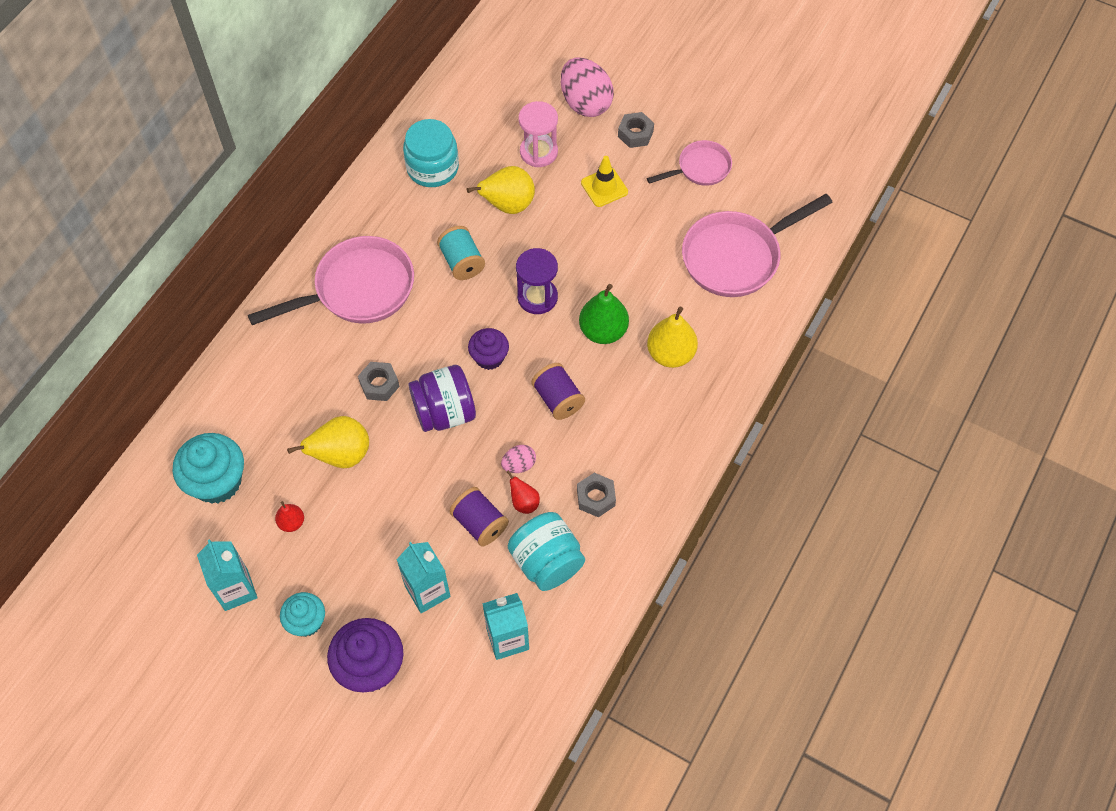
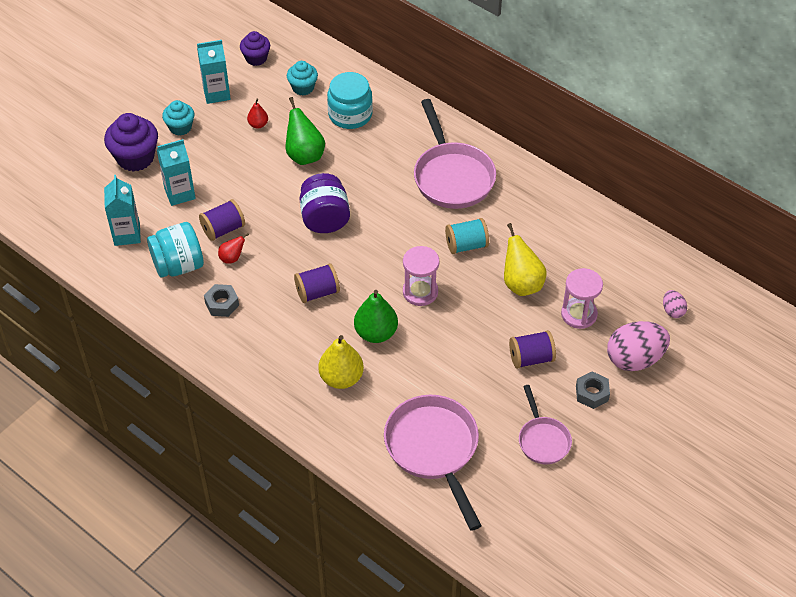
camera: 100 degrees right, 10 degrees down
(217, 481) = (303, 88): turquoise cupcake -> turquoise cupcake, size x0.61
(341, 455) = (304, 155): yellow pear -> green pear
(379, 384) = (360, 182): grey nut -> none
(432, 168) = (570, 236): turquoise jar -> turquoise jar (350, 115)
(489, 357) = (368, 252): purple cupcake -> purple cupcake (256, 58)
(519, 465) = (265, 259): pink egg -> pink egg (672, 311)
(537, 297) = (420, 292): purple hourglass -> pink hourglass
(604, 187) = (531, 358): yellow traffic cone -> purple spool

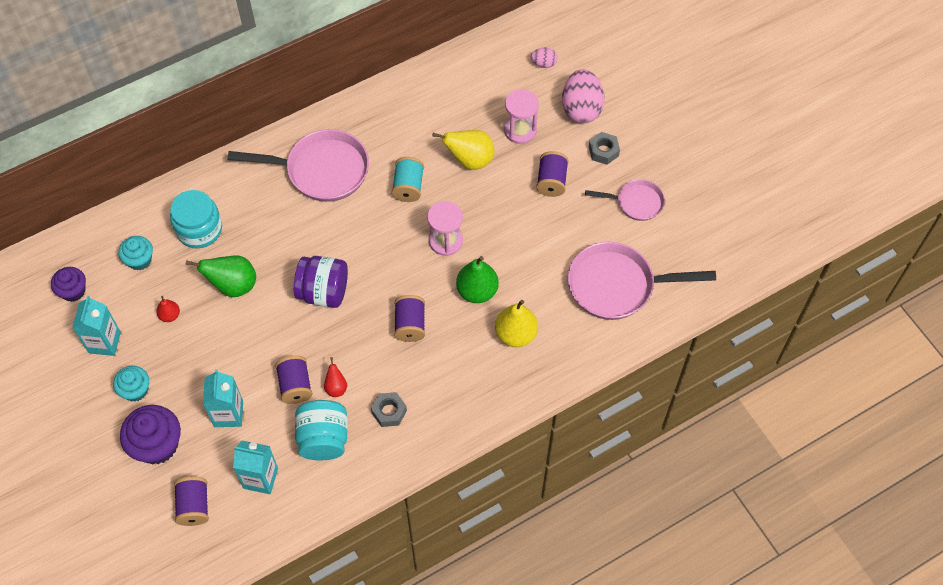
camera: 70 degrees left, 10 degrees up
(88, 200) = (194, 506): none -> purple spool

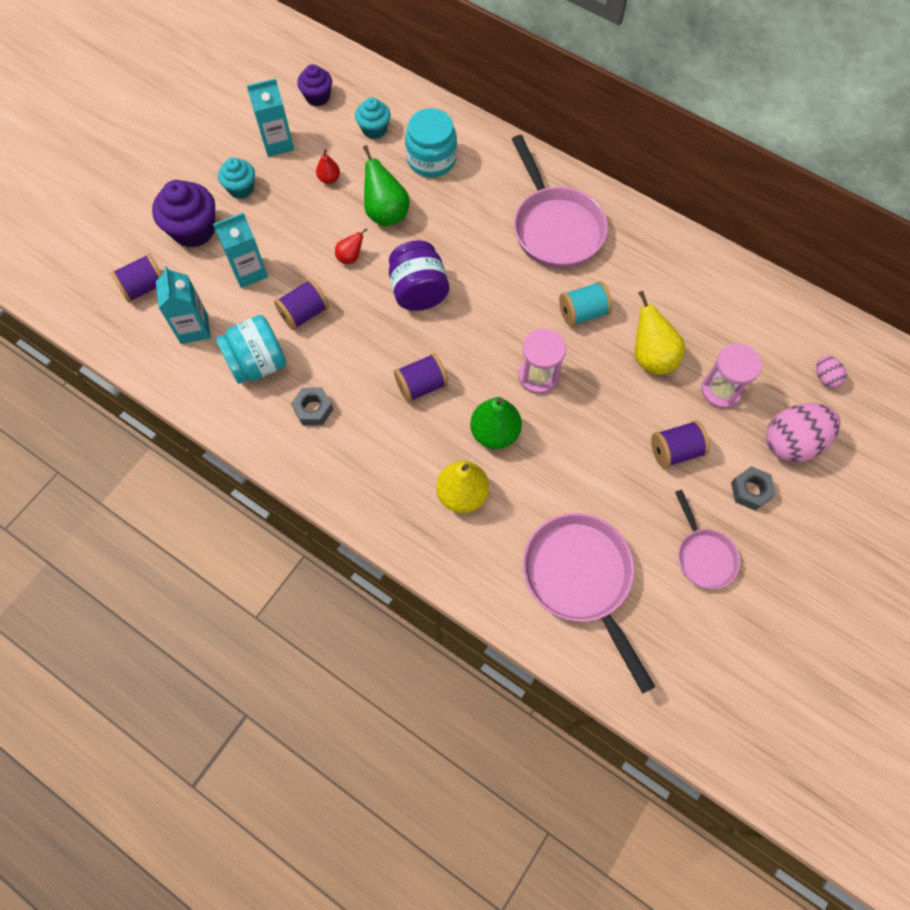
camera: 65 degrees right, 5 degrees up
(336, 387) = (318, 349): red pear -> red pear (350, 257)

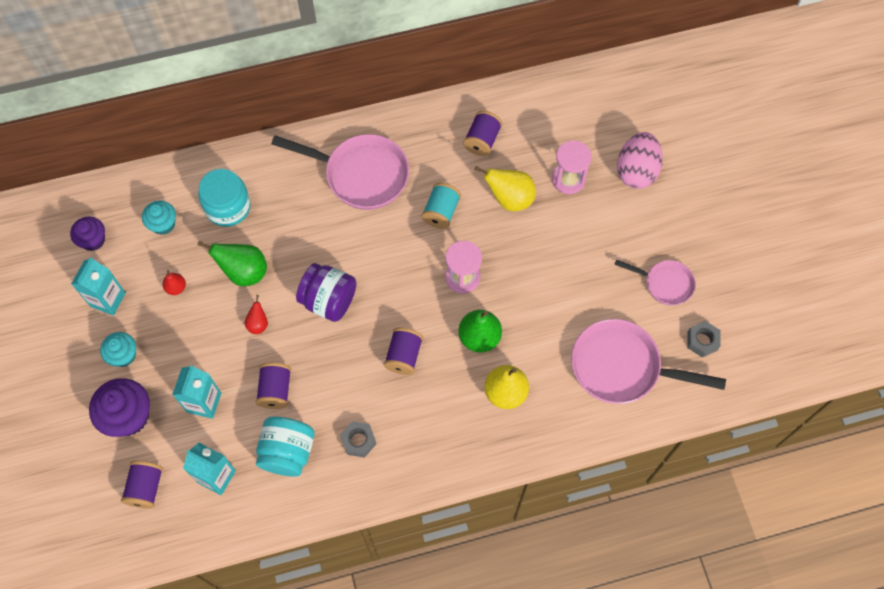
camera: 50 degrees left, 0 degrees up
(675, 451) = (585, 241): purple spool -> purple spool (482, 140)
(750, 491) = (646, 221): grey nut -> grey nut (702, 341)
(825, 377) = (611, 115): pink egg -> none

